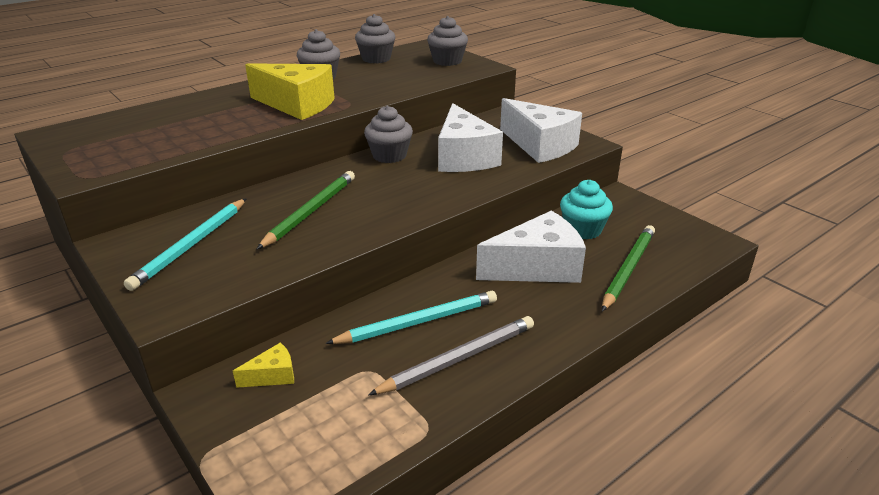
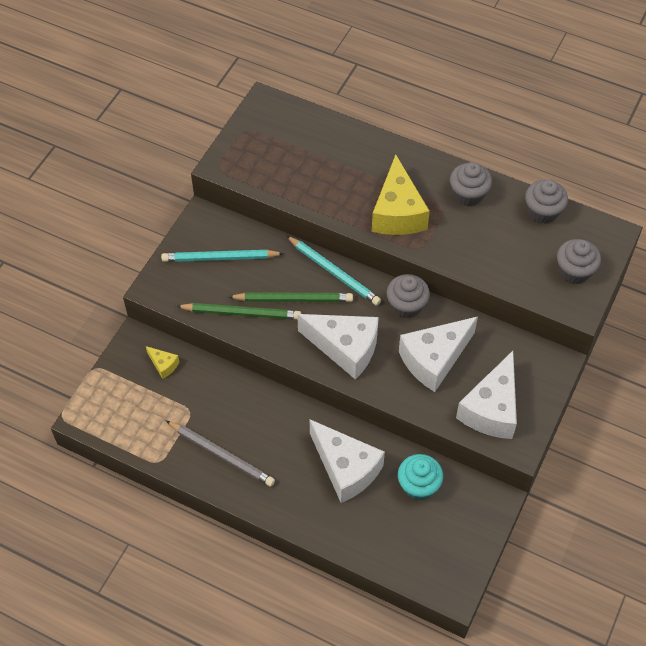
camera: 65 degrees right, 25 degrees up
(407, 197) = (345, 348): none -> white cheese
(418, 322) = (246, 417): turquoise pencil -> turquoise pencil (334, 272)
(628, 269) = (375, 531): green pencil -> green pencil (241, 313)

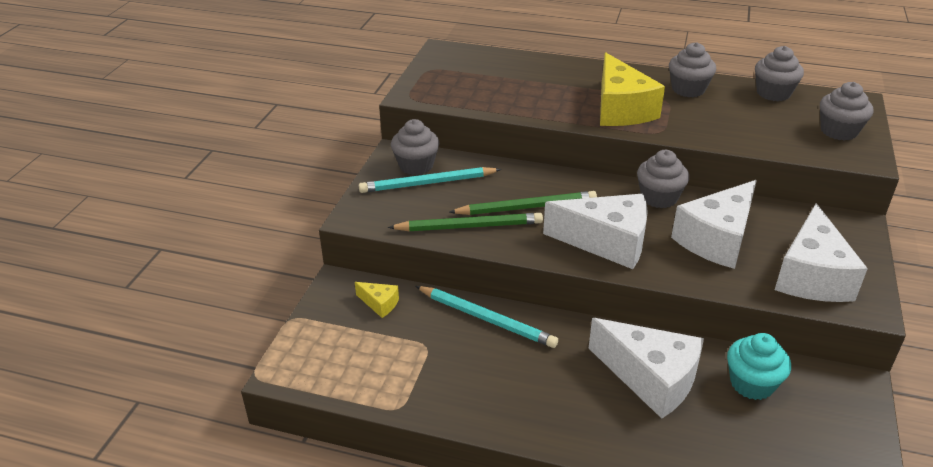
camera: 10 degrees left, 20 degrees down
(215, 234) = (416, 165): none -> grey cupcake
(221, 454) = (482, 387): grey pencil -> none
(334, 272) = (563, 180): turquoise pencil -> turquoise pencil (486, 318)

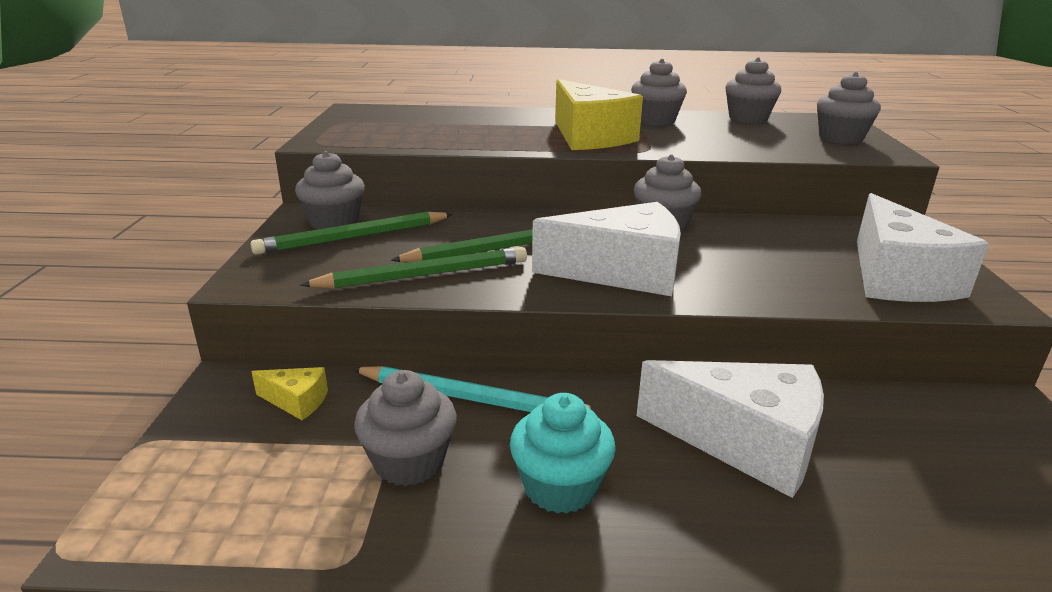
camera: 15 degrees left, 10 degrees down
(428, 183) = (354, 237): turquoise pencil -> green pencil
(440, 356) = (409, 462): none -> grey cupcake
(717, 239) = (758, 255): white cheese -> none
(752, 383) = (884, 427): turquoise cupcake -> turquoise cupcake (560, 487)

